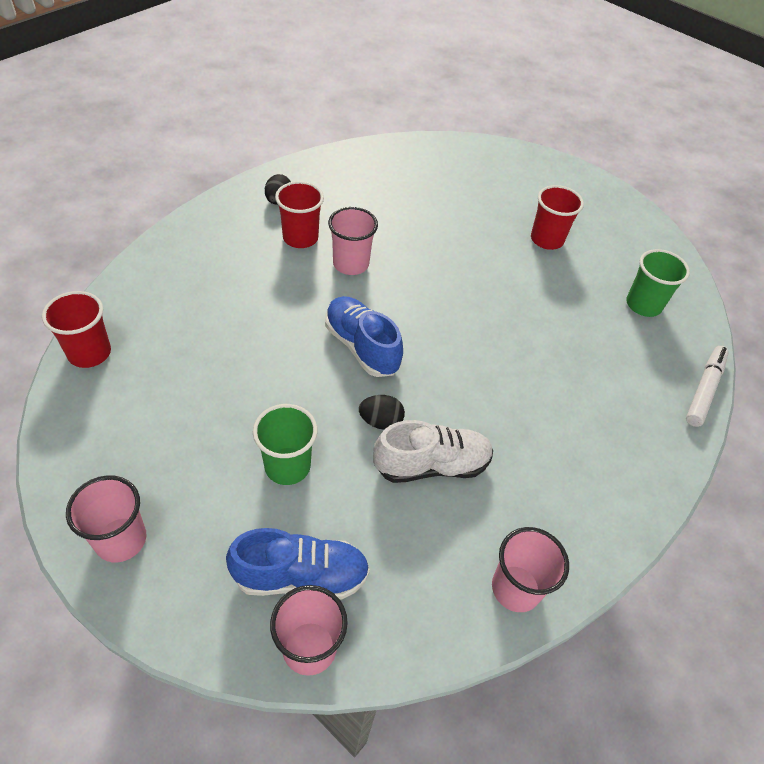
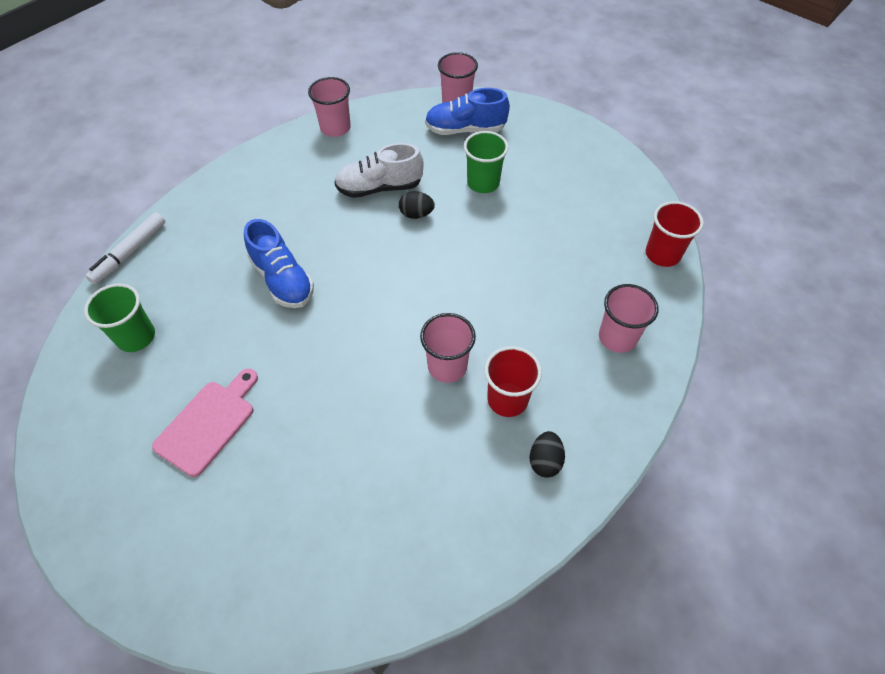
camera: 175 degrees left, 5 degrees up
(121, 540) = (578, 142): pink cup -> pink cup (617, 337)
(361, 347) = (433, 273): blue shoe -> blue shoe (283, 280)
(546, 240) = (208, 423): red cup -> pink cutting board

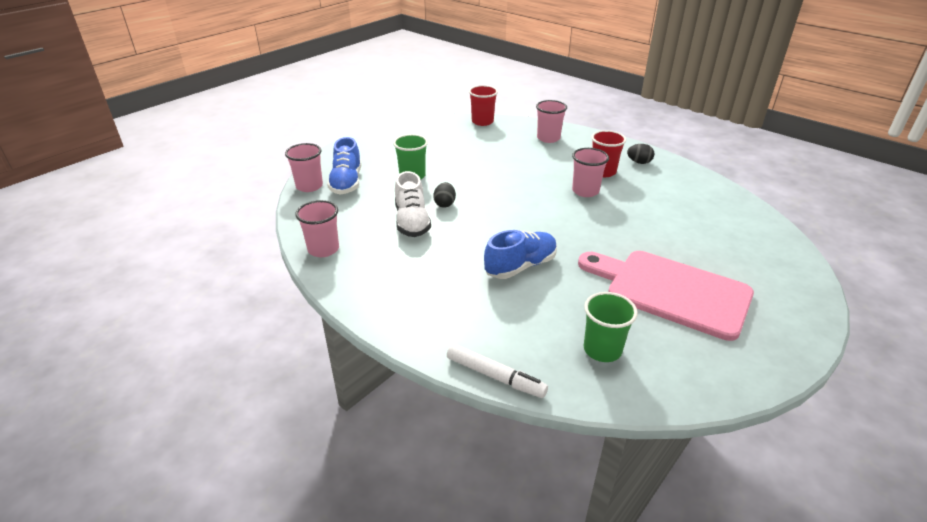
camera: 90 degrees left, 20 degrees down
(208, 423) = (670, 291): pink cutting board -> pink cutting board, size x1.74

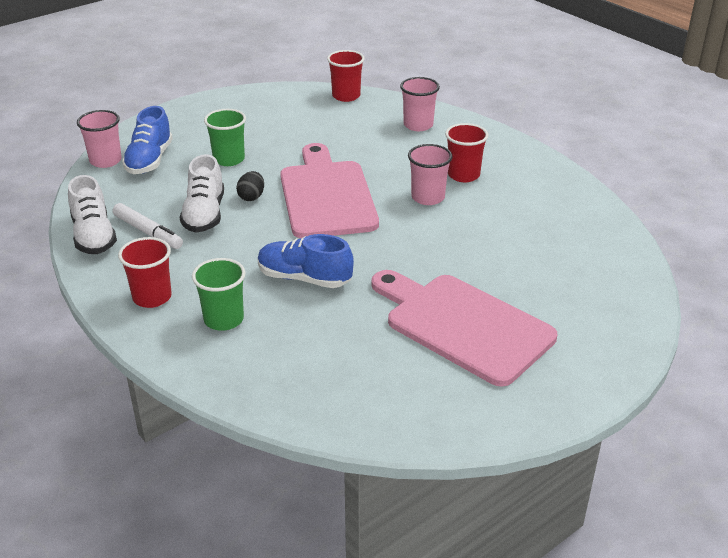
camera: 10 degrees right, 0 degrees up
(323, 249) = (94, 236): pink cup -> white shoe
(397, 297) = (152, 297): none -> red cup
(495, 376) = (219, 390): white marker -> white marker (148, 232)
(505, 197) = (326, 196): none -> pink cutting board
(520, 266) = (304, 278): blue shoe -> blue shoe turned 135 degrees counterclockwise
(602, 350) = (348, 378): green cup -> green cup (224, 319)
(639, 162) = (516, 167): black egg -> none

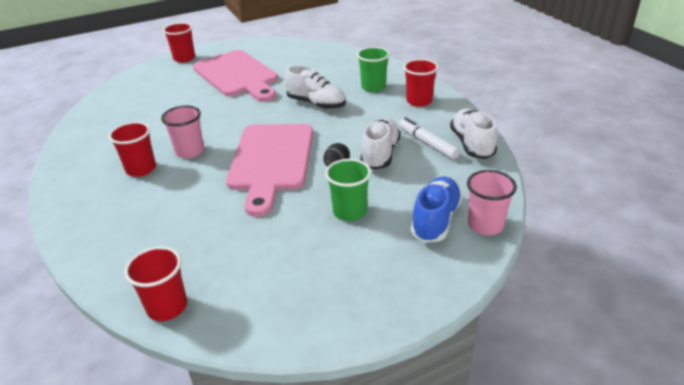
camera: 165 degrees left, 0 degrees up
(304, 278) = (316, 104): blue shoe -> white shoe
(418, 125) = (124, 237): pink cup -> none
(600, 362) = (184, 58): none -> red cup

